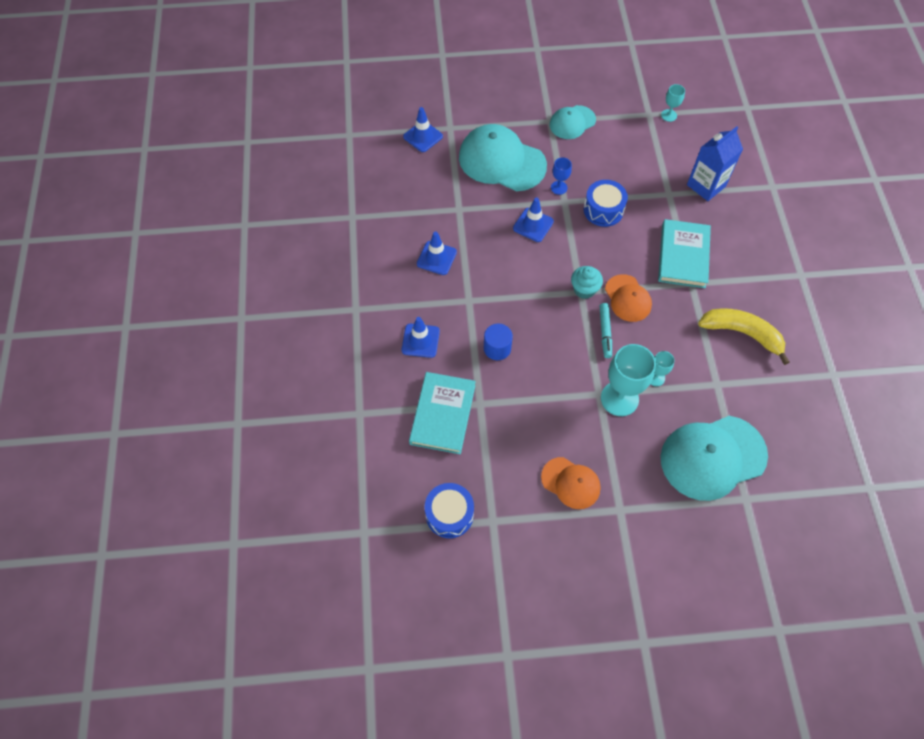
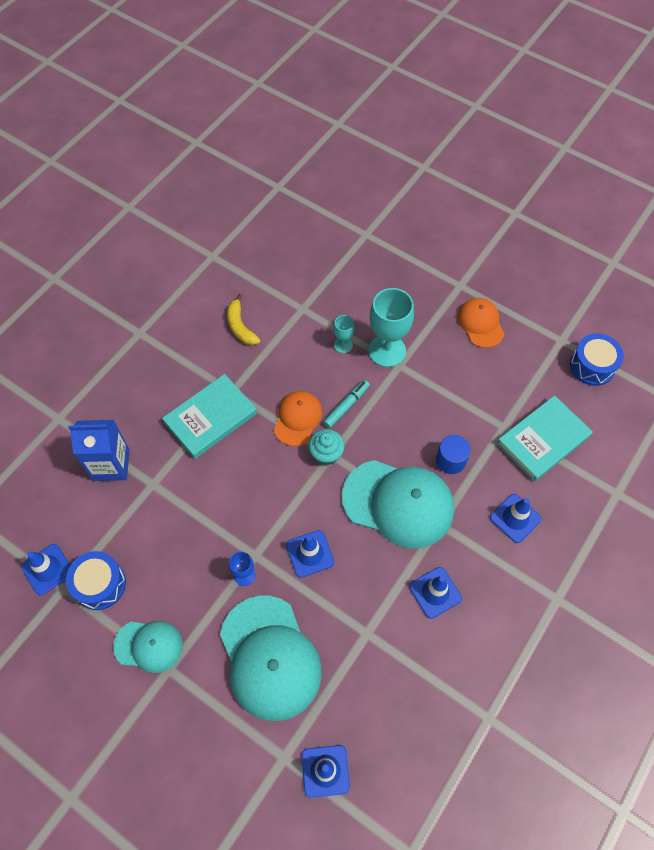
camera: 140 degrees left, 0 degrees up
(603, 210) = (229, 516): blue drum -> blue drum (100, 584)
(669, 115) = (47, 569): turquoise goblet -> blue traffic cone
(712, 457) = (360, 269): turquoise cap -> turquoise cap (398, 503)
(742, 333) = (240, 326): yellow banana -> yellow banana, size x0.65

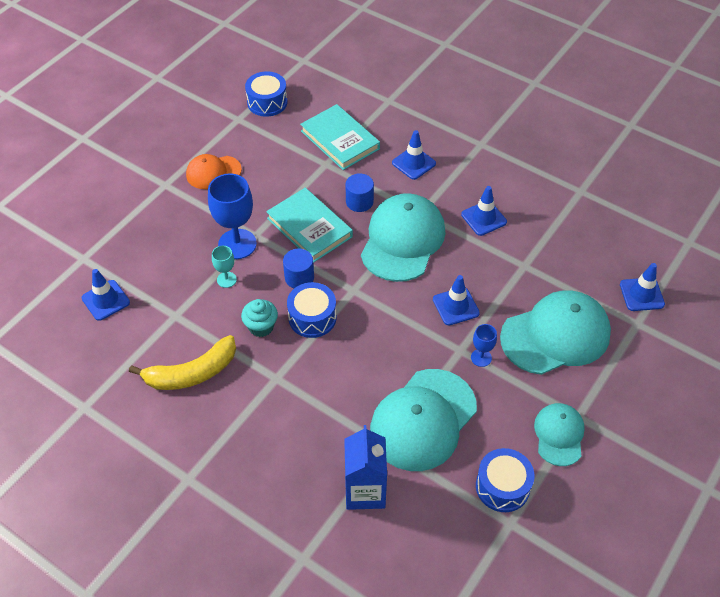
camera: 90 degrees left, 10 degrees down
(47, 569) = (491, 542): blue traffic cone -> blue traffic cone (105, 300)
(177, 516) = (423, 420): none -> turquoise cap
(210, 418) = (309, 396): turquoise book -> turquoise book (309, 227)
(240, 326) = (192, 373): yellow banana -> yellow banana, size x1.53
(298, 419) = (312, 317): orange cap -> blue drum
(326, 454) = (352, 294): turquoise cupcake -> turquoise cupcake (261, 327)
(346, 406) = (299, 277): turquoise marker -> blue cylinder
(387, 351) = (237, 244): turquoise goblet -> blue goblet

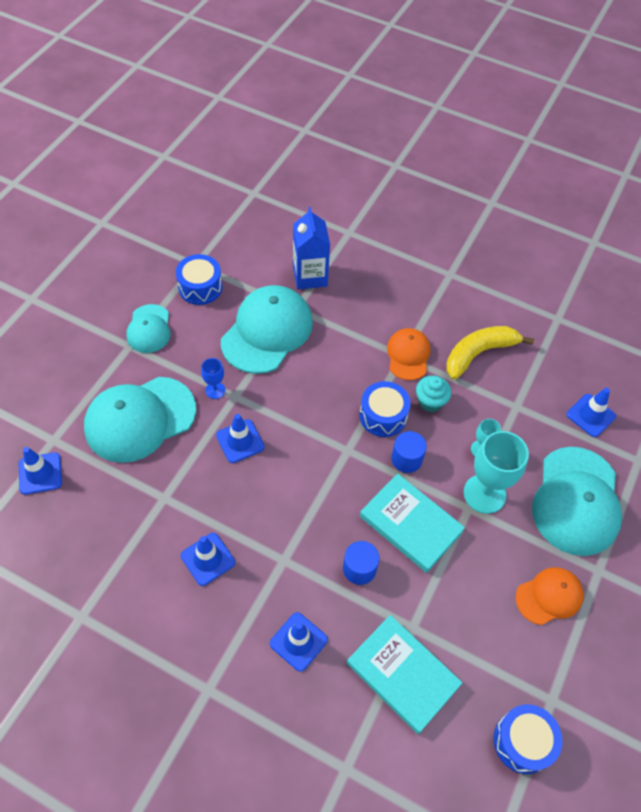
camera: 170 degrees right, 5 degrees up
(237, 244) = (484, 494): blue goblet -> turquoise goblet
(270, 378) = (408, 355): none -> orange cap
(403, 240) = (302, 517): turquoise cap -> turquoise cap (576, 501)

